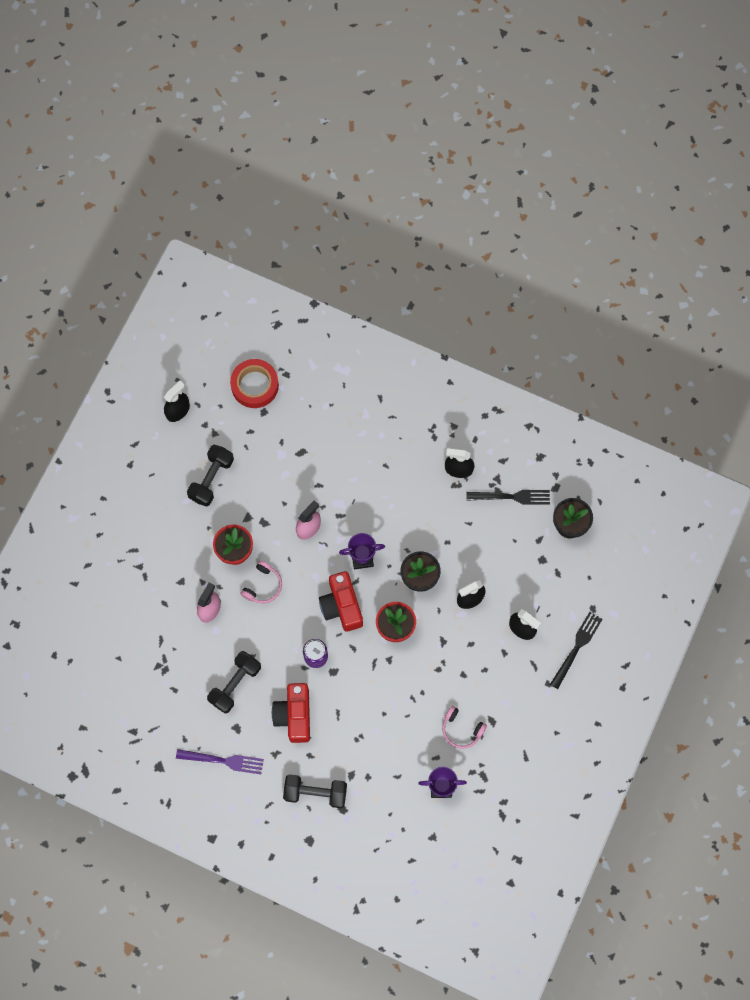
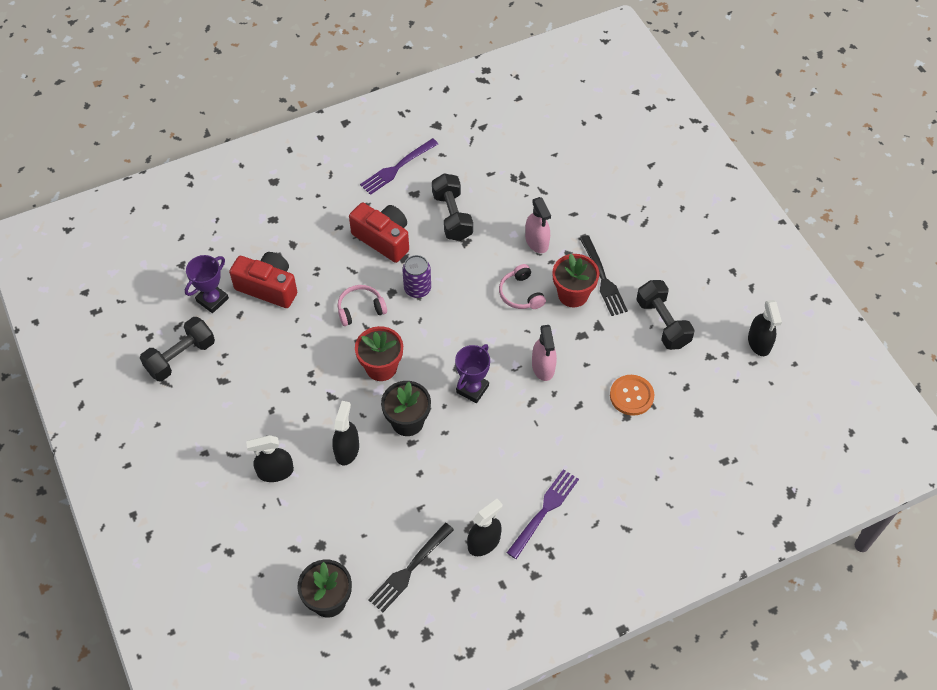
camera: 130 degrees right, 15 degrees down
(255, 385) = (734, 424): red tape -> none
(285, 459) = (631, 396): none -> orange button
(315, 793) = (305, 210): black dumbbell -> black dumbbell (180, 357)
(341, 606) = (443, 340): red camera -> red camera (268, 287)
(409, 451) = (544, 511): none -> purple fork
(461, 729) = (241, 351): pink headphones -> pink headphones (360, 309)
(576, 647) = (209, 505): black fork -> black fork (603, 278)

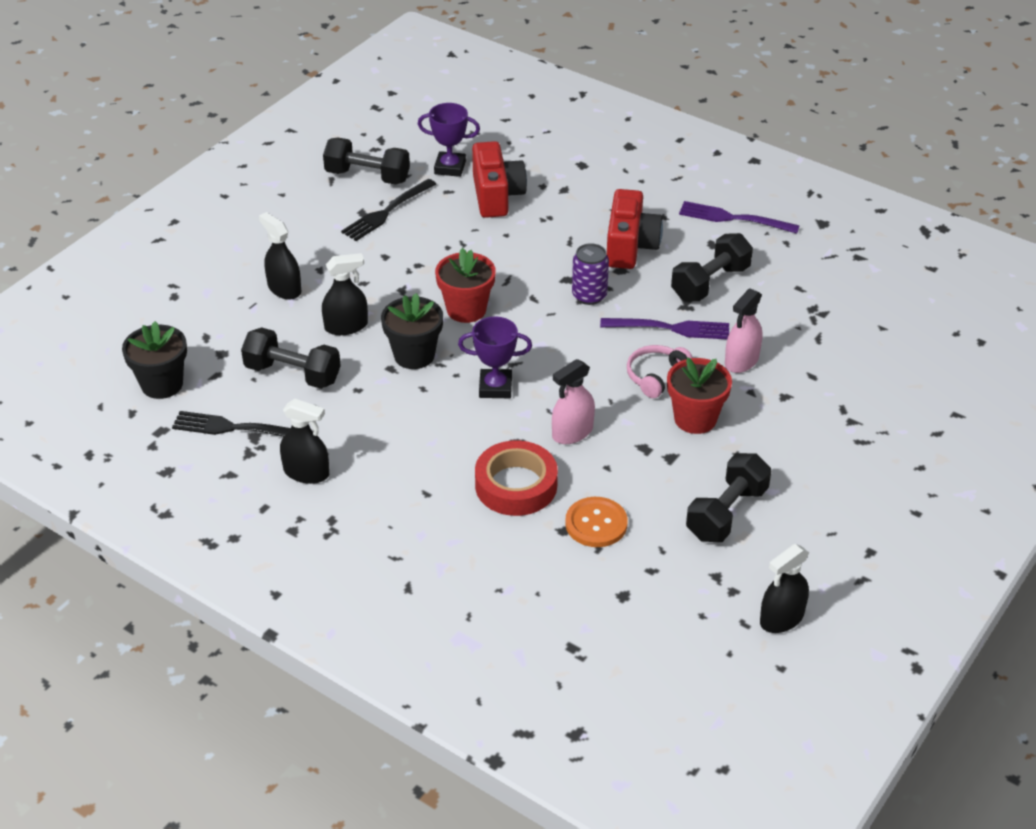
camera: 60 degrees right, 15 degrees down
(360, 309) = (526, 266): pink headphones -> none
(376, 507) = (293, 374): none -> black dumbbell
(544, 511) = (380, 506): purple fork -> purple fork (670, 328)
(572, 423) = (516, 485): none -> red tape
(603, 278) = (742, 435): black fork -> black fork (387, 212)

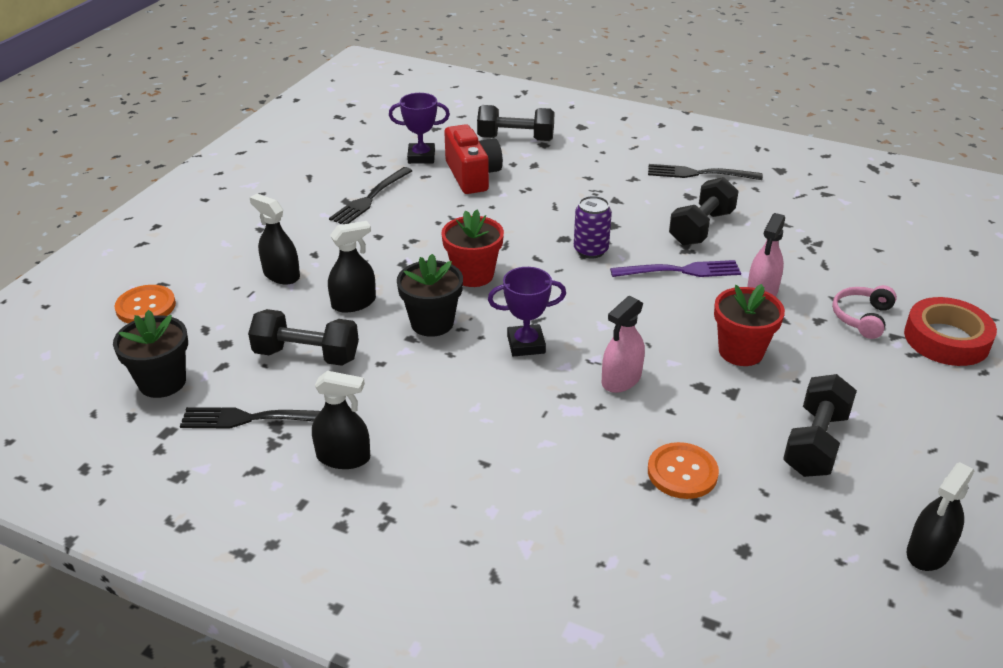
camera: 10 degrees left, 5 degrees down
(155, 308) = (146, 306): none -> orange button
(367, 176) = (344, 171): black dumbbell -> black dumbbell (515, 139)
(516, 485) = (580, 442): red tape -> red tape (946, 339)
(630, 246) = (613, 205): red camera -> none
(656, 376) = (685, 315): pink headphones -> pink headphones (862, 317)
(734, 218) = (699, 174): purple fork -> black fork

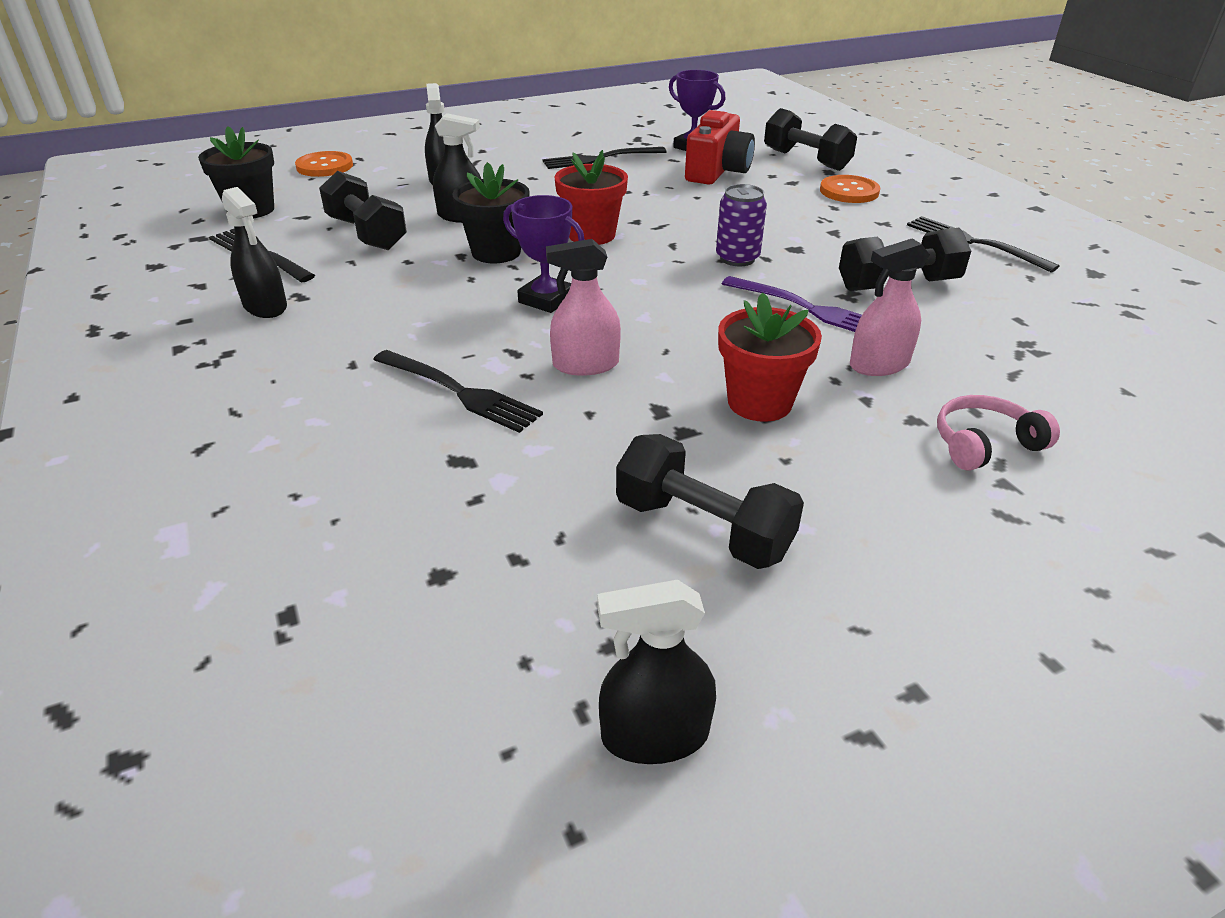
camera: 40 degrees right, 0 degrees up
(581, 441) = (459, 392): none -> black fork
(682, 472) = (505, 469): orange button -> orange button (849, 191)
(815, 443) = (703, 528): black dumbbell -> black dumbbell turned 60 degrees clockwise
(946, 339) = (1090, 525): red tape -> none

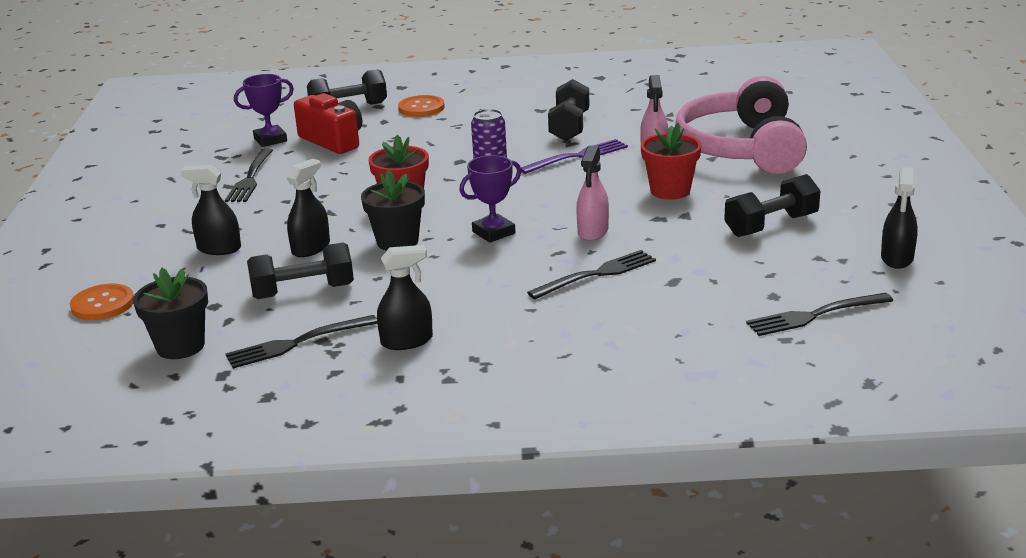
camera: 65 degrees left, 10 degrees down
(974, 243) = (535, 94): black fork -> black fork (815, 315)
(984, 444) = (742, 148): pink headphones -> pink headphones, size x2.45

